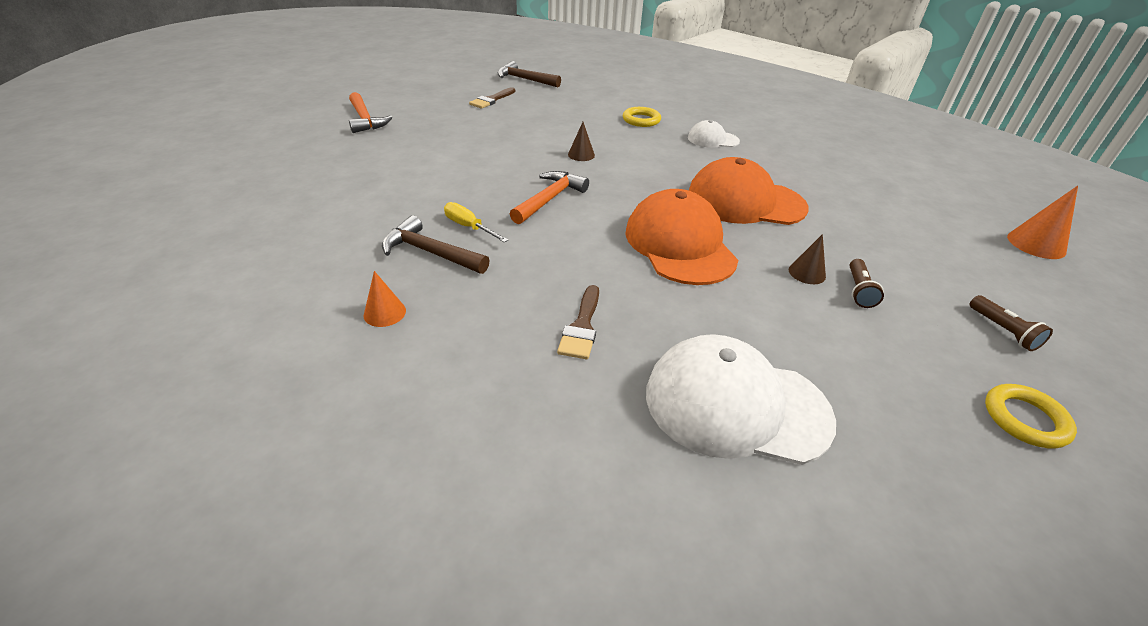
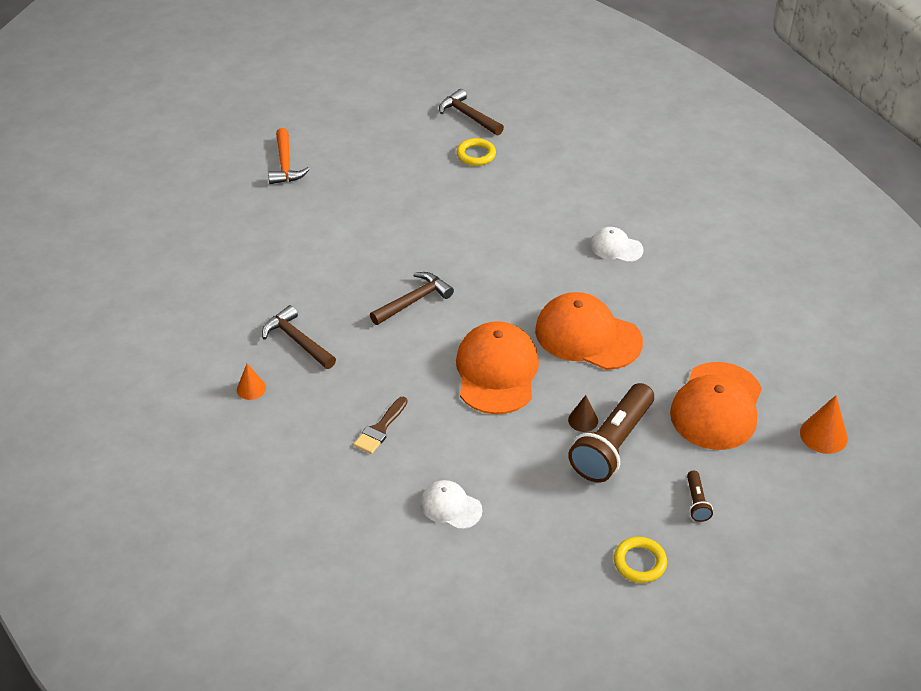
camera: 20 degrees right, 5 degrees up
(469, 227) = (335, 320): yellow screwdriver -> none
(491, 100) = (418, 149): brown brush -> none
(549, 199) = (413, 301): orange hammer -> brown hammer
(581, 155) = (469, 248): brown cone -> none
(641, 120) = (559, 205): yellow ring -> yellow ring (476, 155)
(736, 405) = (450, 506): white cap -> white cap, size x0.52
(858, 290) = (612, 444): brown flashlight -> brown flashlight, size x2.28
(919, 237) = (717, 406): none -> orange cap

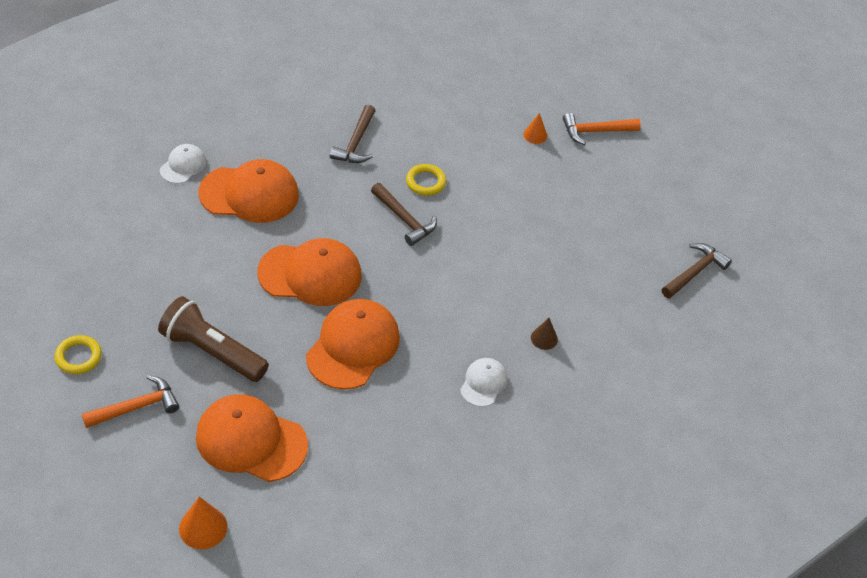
camera: 85 degrees right, 5 degrees up
(251, 388) = (302, 116): orange cone -> orange cone (535, 135)
(297, 341) = (356, 143): brown hammer -> brown hammer turned 150 degrees clockwise
(380, 429) = (249, 194): brown brush -> orange cap
(450, 506) = (159, 236): white cap -> white cap (183, 166)
(476, 155) = (627, 275): yellow ring -> yellow ring (425, 182)
(583, 420) = (244, 333): brown cone -> brown cone (544, 338)
(696, 502) = (136, 407): brown flashlight -> orange hammer

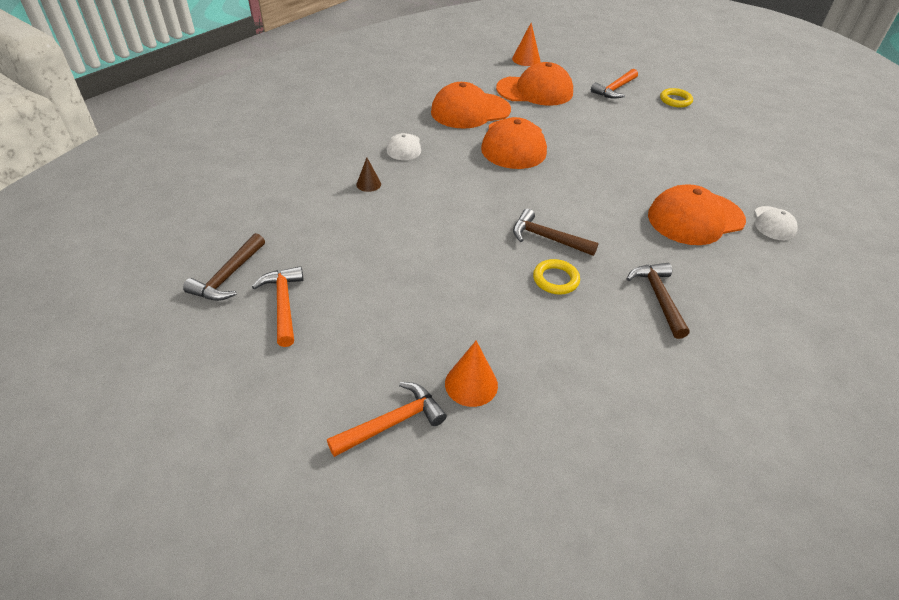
camera: 160 degrees right, 5 degrees down
(212, 351) = (602, 120): brown flashlight -> none
(310, 274) = (585, 176): orange cap -> orange cap (470, 111)
(535, 135) = (471, 384): orange cone -> orange cone, size x1.55
(652, 232) = (283, 304): none -> orange hammer

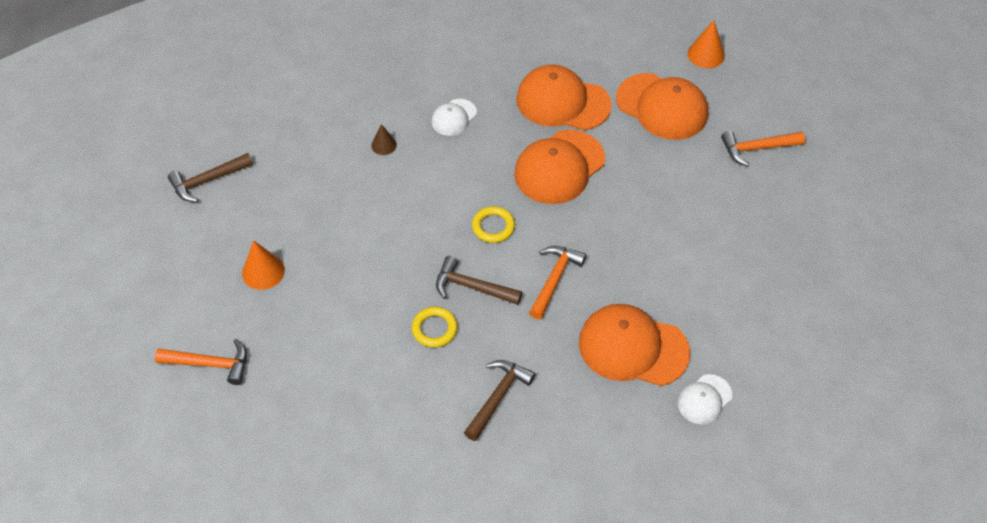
camera: 40 degrees right, 10 degrees up
(283, 304) = (223, 228): orange hammer -> orange hammer (554, 279)
(471, 384) = (283, 371): orange cone -> orange cone (263, 271)
(547, 238) = (472, 287): brown hammer -> brown hammer turned 45 degrees counterclockwise
(675, 100) = (810, 200): yellow ring -> yellow ring (493, 226)

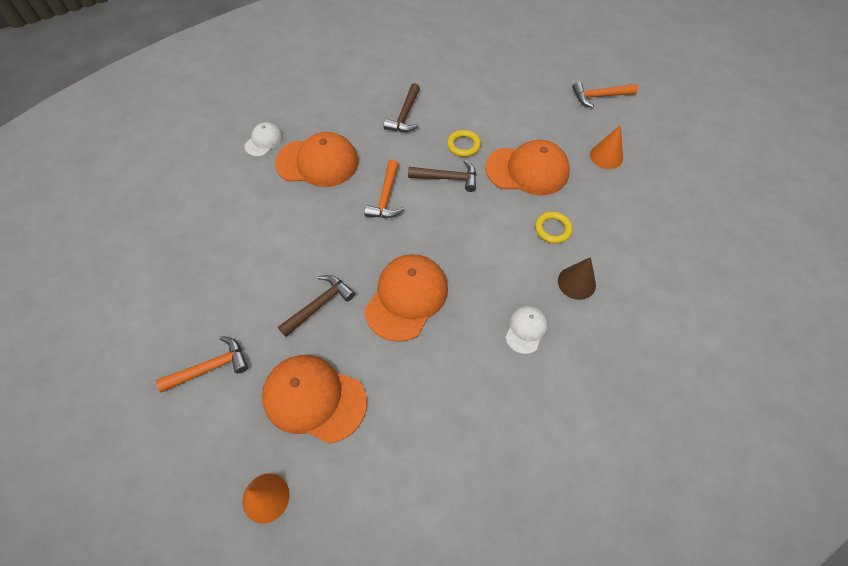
camera: 165 degrees right, 5 degrees up
(208, 181) = (701, 214): brown hammer -> brown hammer (319, 305)
(384, 145) = (576, 282): brown cone -> brown cone, size x1.55
(493, 226) = (448, 228): yellow ring -> yellow ring (552, 229)
(562, 102) = (422, 378): orange cap -> orange cap (527, 170)

